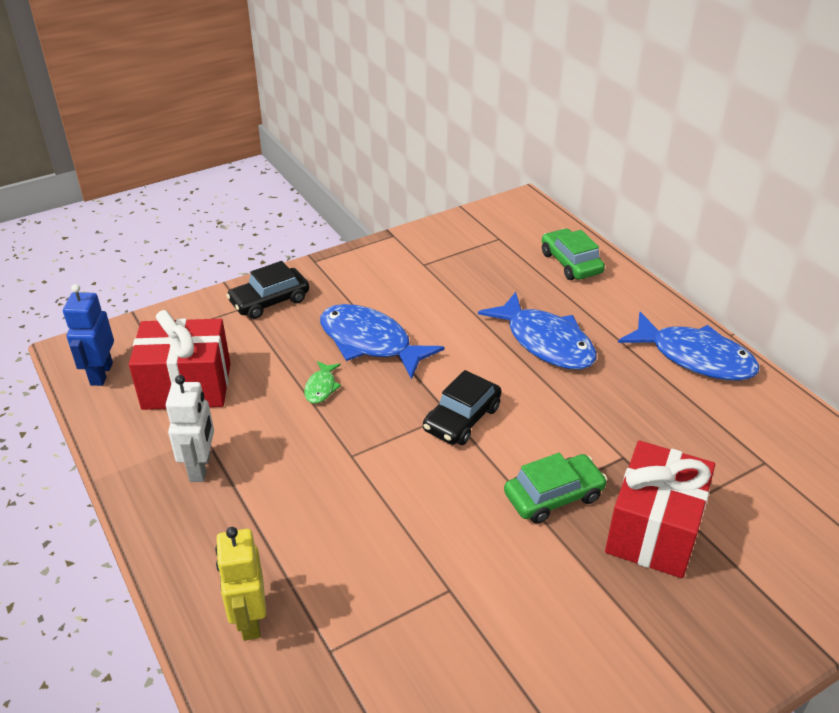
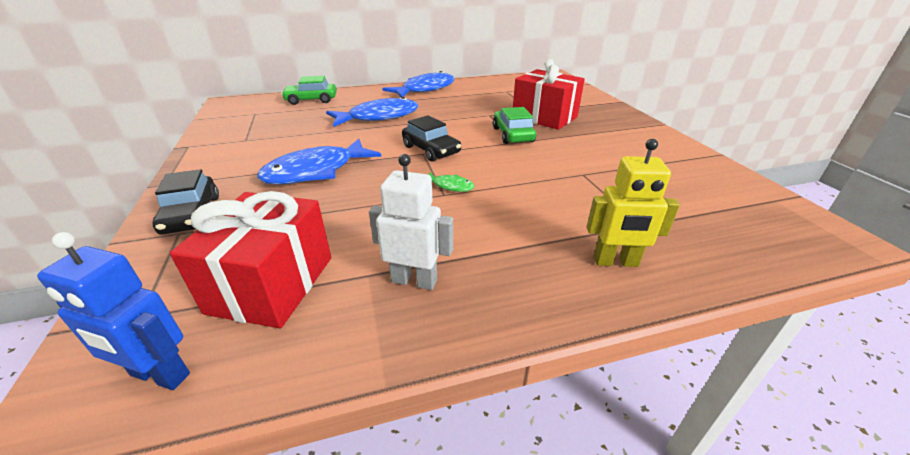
camera: 75 degrees left, 5 degrees down
(321, 387) = (351, 199): green fish -> green fish (450, 186)

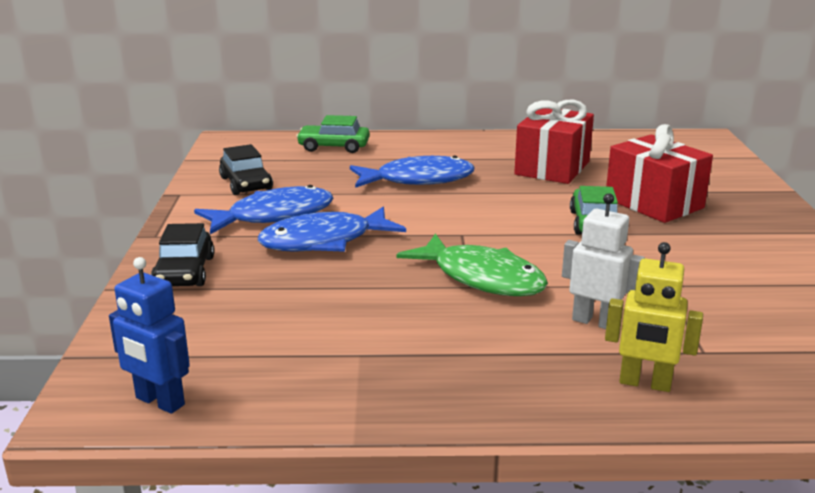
camera: 15 degrees right, 10 degrees down
(272, 284) = (262, 348): red gift -> red gift (552, 168)
(414, 280) = (406, 366): white robot -> white robot (595, 322)
(425, 89) = (495, 144): blue fish -> blue fish (274, 216)
(431, 150) = (473, 231): black car -> black car (246, 183)
(450, 186) = (482, 278): green fish -> green fish, size x2.25

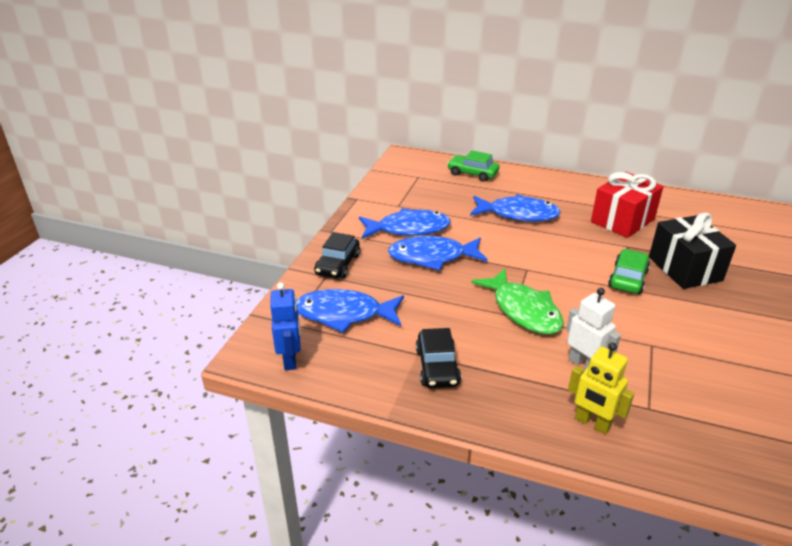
camera: 20 degrees right, 10 degrees up
(159, 402) = (290, 359): blue robot -> blue robot turned 150 degrees counterclockwise
(222, 328) = (344, 314): none -> blue fish
(246, 183) = (402, 197): black car -> black car (437, 367)
(654, 203) = (684, 269): red gift -> black gift

